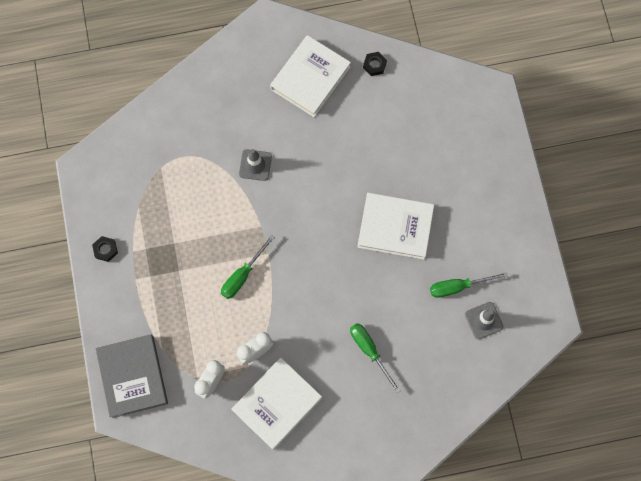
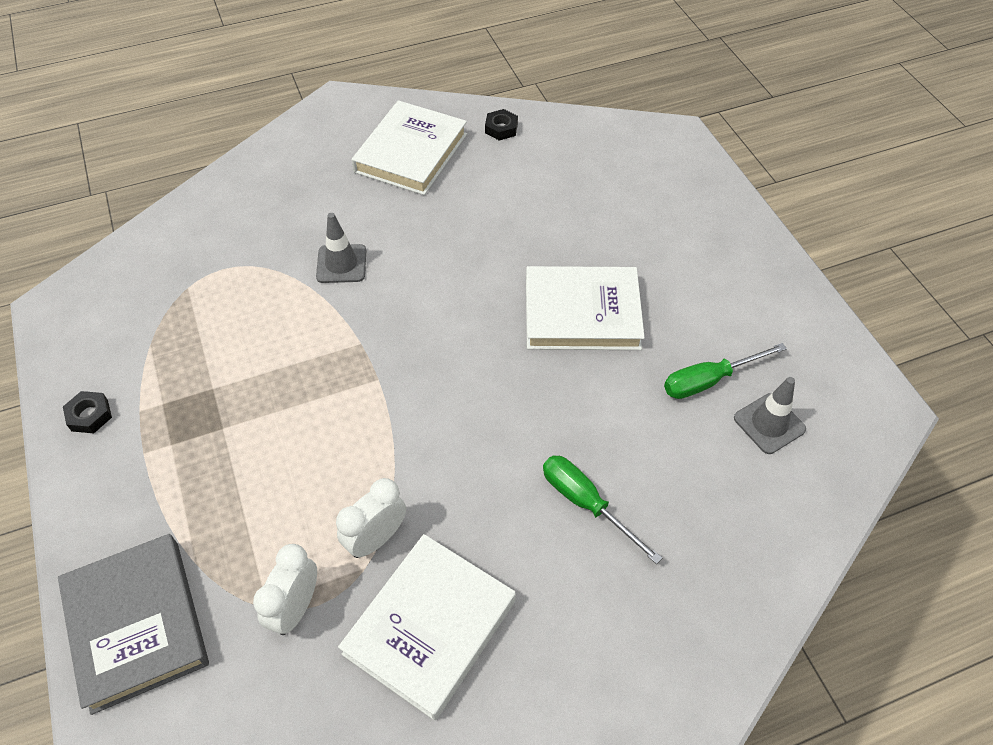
camera: 10 degrees left, 20 degrees down
(242, 275) = (337, 418): green screwdriver -> none

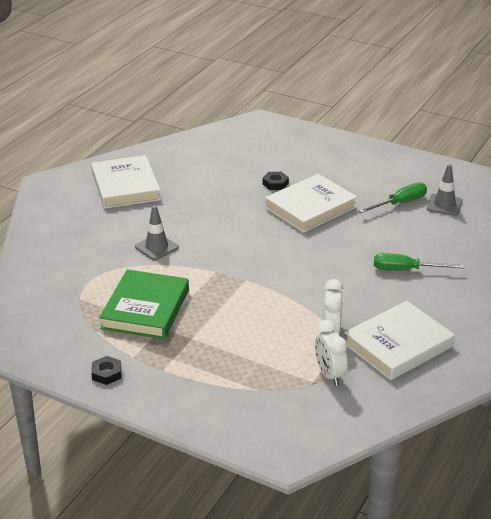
camera: 40 degrees left, 20 degrees down
(137, 624) = (261, 425): grey book -> none
(228, 349) = (145, 309): none -> green book
(430, 627) = (398, 345): white book -> white book turned 60 degrees clockwise
(501, 128) = (162, 155): black nut -> black nut (275, 184)
(709, 380) = (400, 203): green screwdriver -> green screwdriver turned 150 degrees counterclockwise

